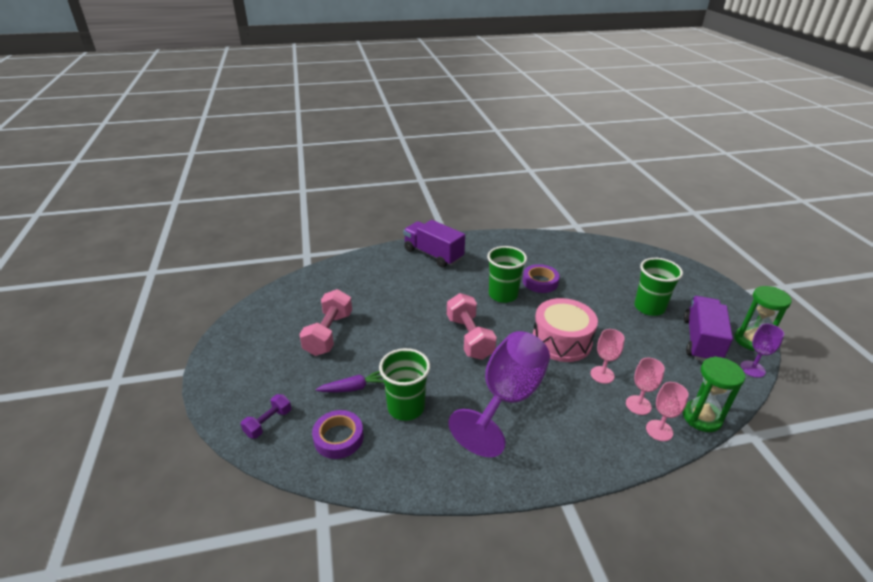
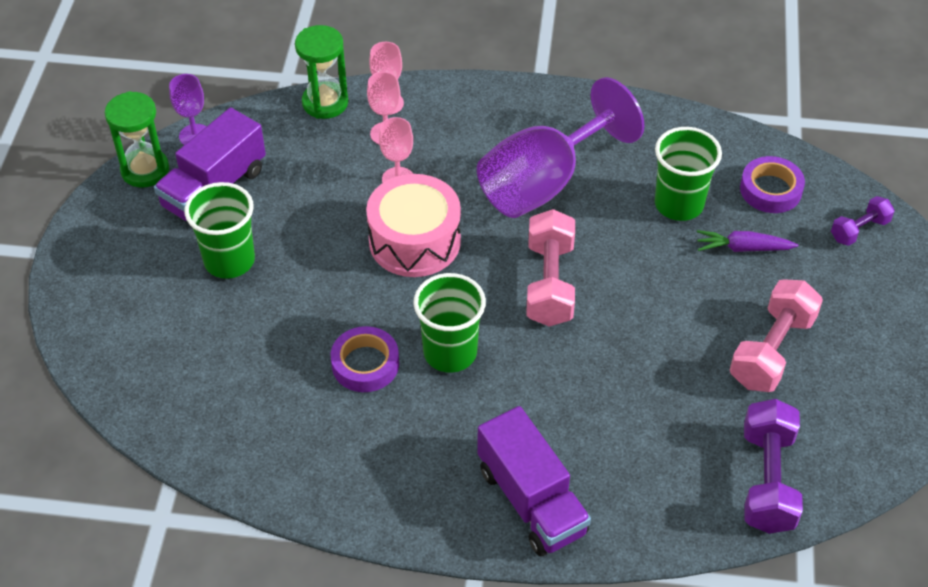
camera: 160 degrees left, 15 degrees up
(326, 281) = (767, 480): none -> purple dumbbell

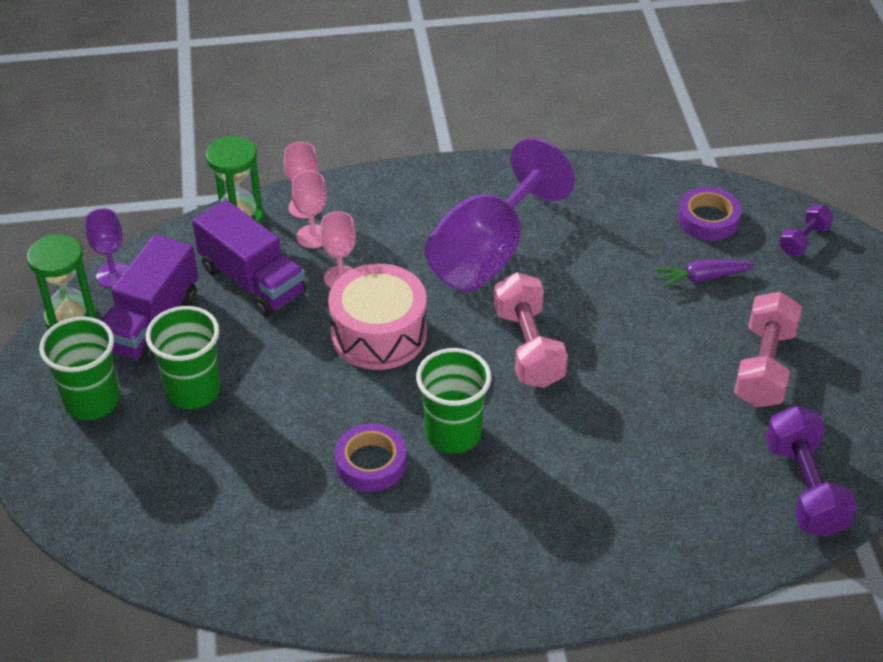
camera: 15 degrees left, 5 degrees down
(531, 500) = (585, 558): purple truck -> purple truck (252, 281)
(679, 204) = (626, 249): green cup -> green cup (92, 401)

